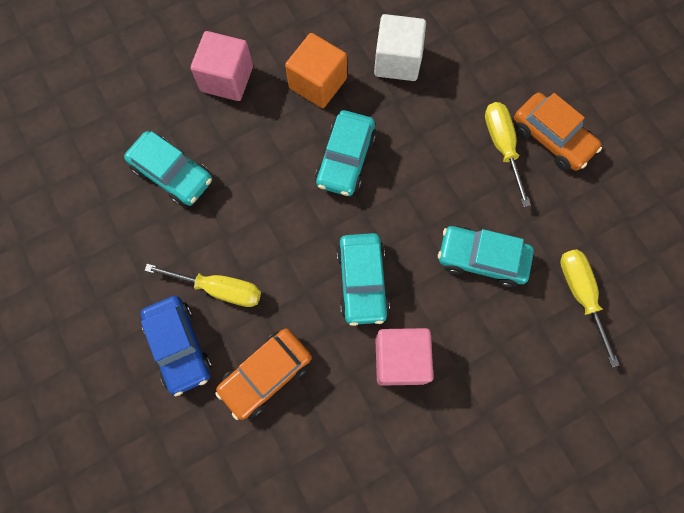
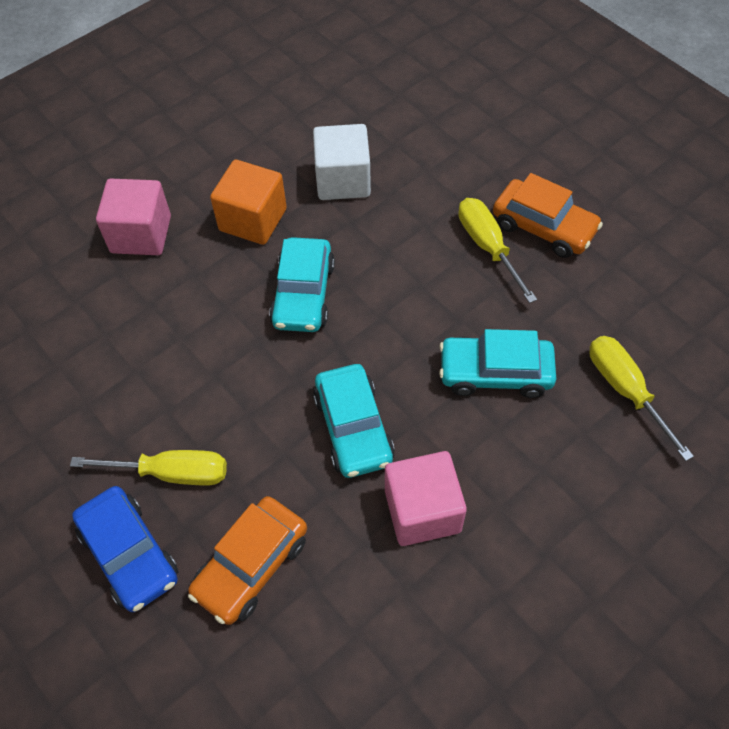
camera: 10 degrees left, 15 degrees down
(172, 174) = (89, 350): turquoise car -> none

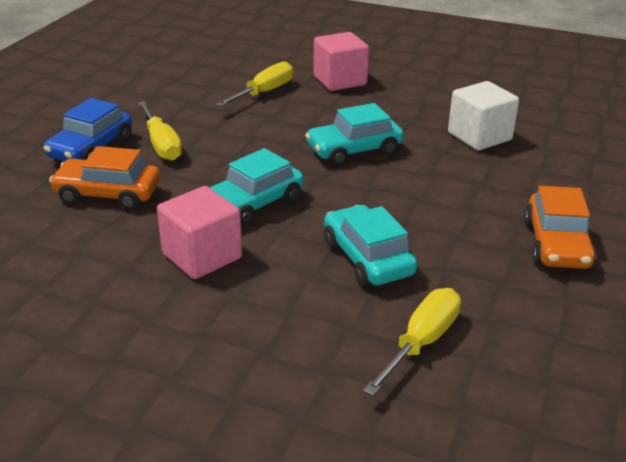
camera: 60 degrees right, 25 degrees down
(253, 220) = (398, 113): orange cube -> none
(488, 247) = (496, 220): yellow screwdriver -> yellow screwdriver (264, 92)

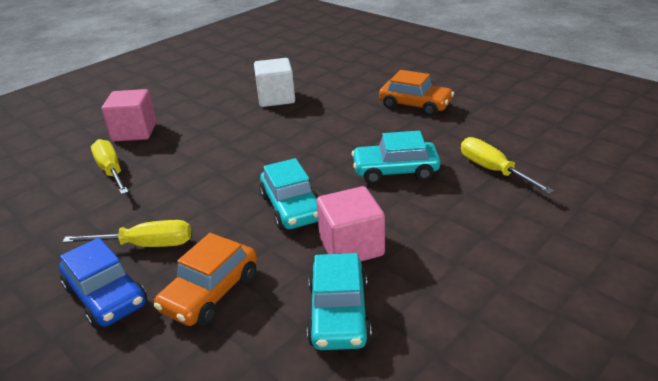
camera: 65 degrees left, 0 degrees up
(354, 150) = (251, 148): turquoise car -> turquoise car (339, 314)

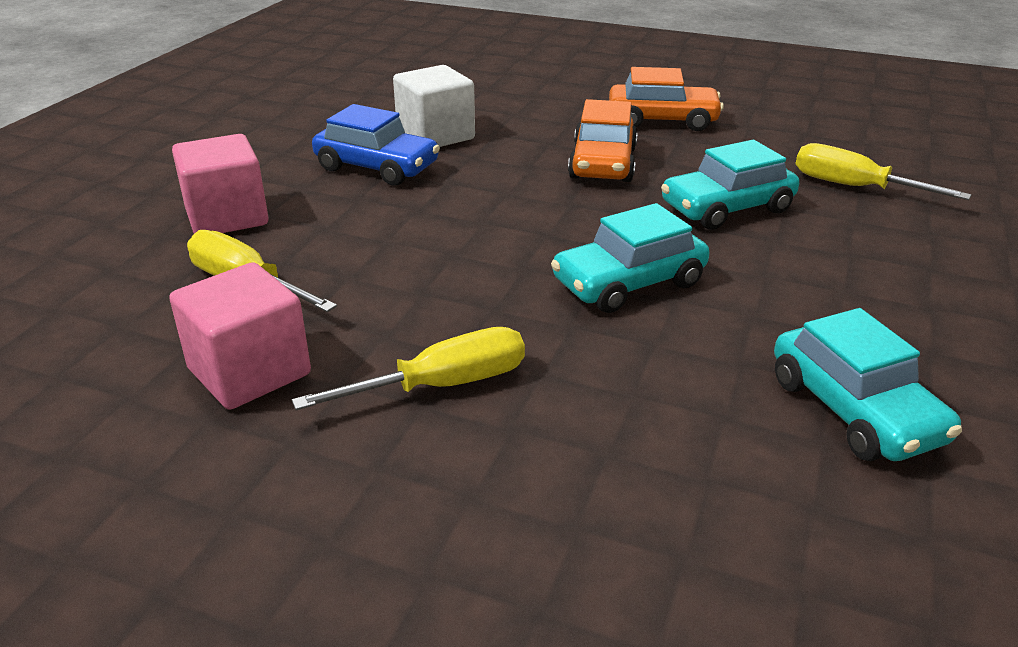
camera: 25 degrees left, 0 degrees up
(106, 296) = (453, 480): blue car -> blue car (377, 167)
(211, 292) = (631, 429): orange car -> orange car (603, 163)
(292, 208) = (629, 283): turquoise car -> turquoise car turned 105 degrees clockwise
(351, 246) = (773, 317): pink cube -> pink cube (249, 372)

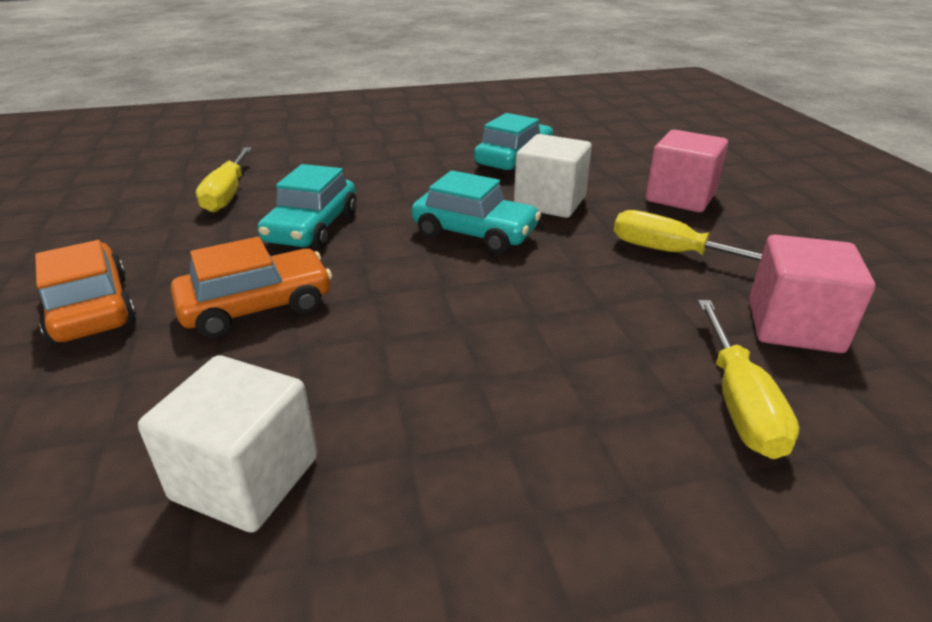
camera: 125 degrees left, 0 degrees up
(227, 217) = (684, 530): pink cube -> pink cube (680, 197)
(377, 167) = (406, 474): blue car -> none
(661, 366) = (550, 202): none -> white cube
(727, 208) = (312, 228): turquoise car -> turquoise car turned 75 degrees clockwise

